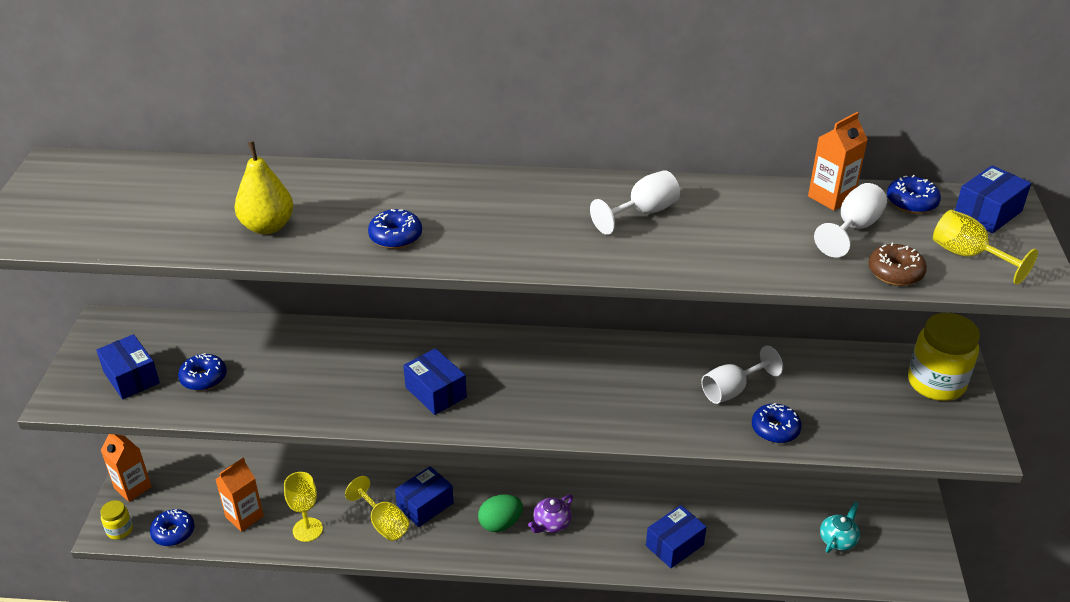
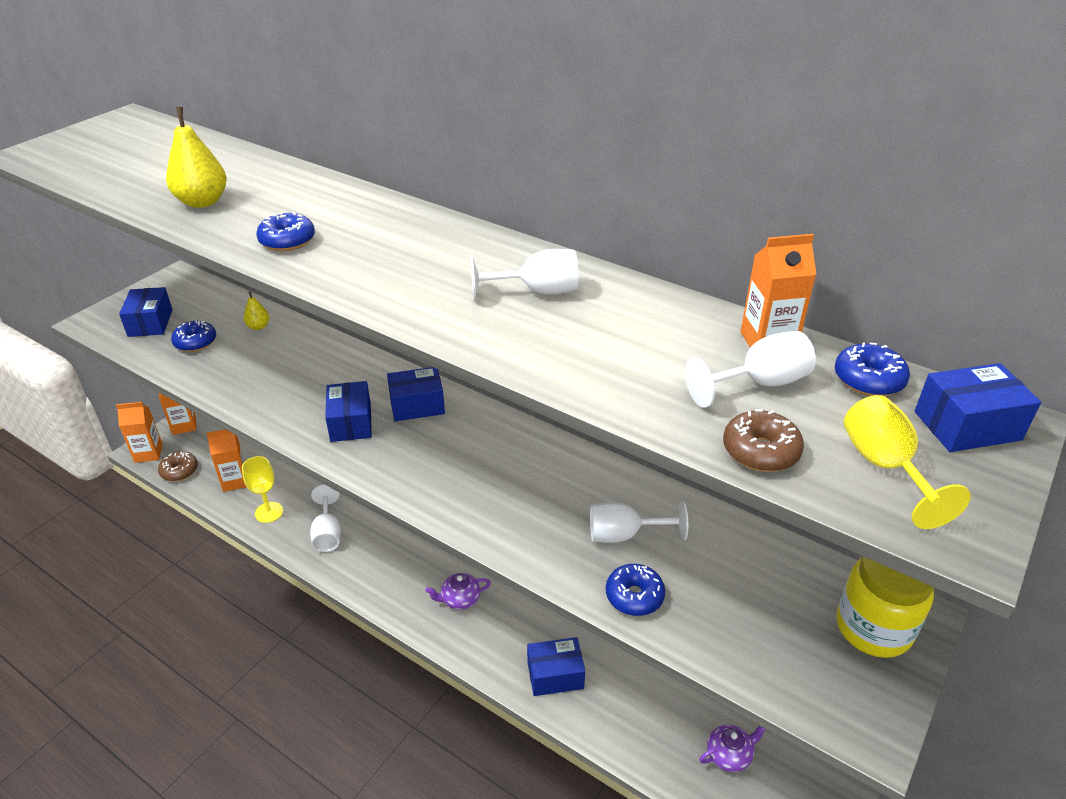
camera: 30 degrees right, 0 degrees up
(120, 530) = (148, 453): yellow jar -> orange carton
(173, 532) = (179, 471): blue donut -> brown donut
(253, 340) = (258, 326): none -> yellow pear
(383, 523) = (327, 534): yellow goblet -> white goblet
(425, 505) = (371, 533): blue box -> blue box (417, 405)
(500, 524) = (417, 578): green egg -> none
(838, 539) = (729, 755): turquoise teapot -> purple teapot

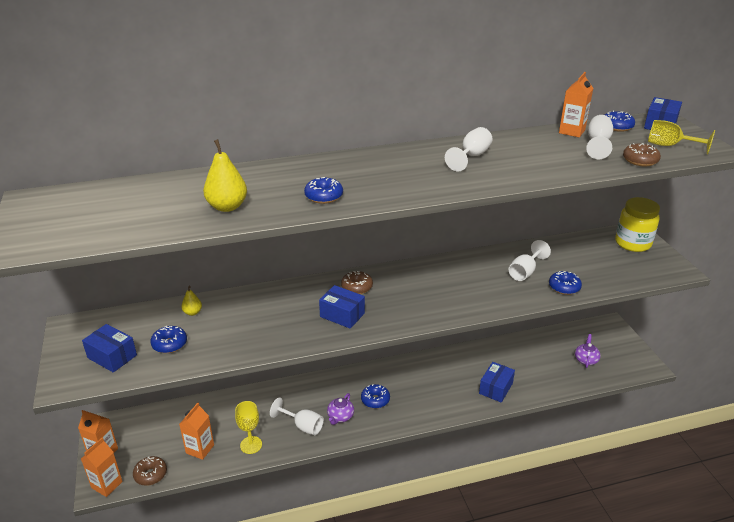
camera: 50 degrees left, 5 degrees down
(417, 405) = (357, 287): blue box -> brown donut
(421, 568) = (375, 400): none -> blue donut
(460, 599) = (413, 396): purple teapot -> purple teapot (340, 416)

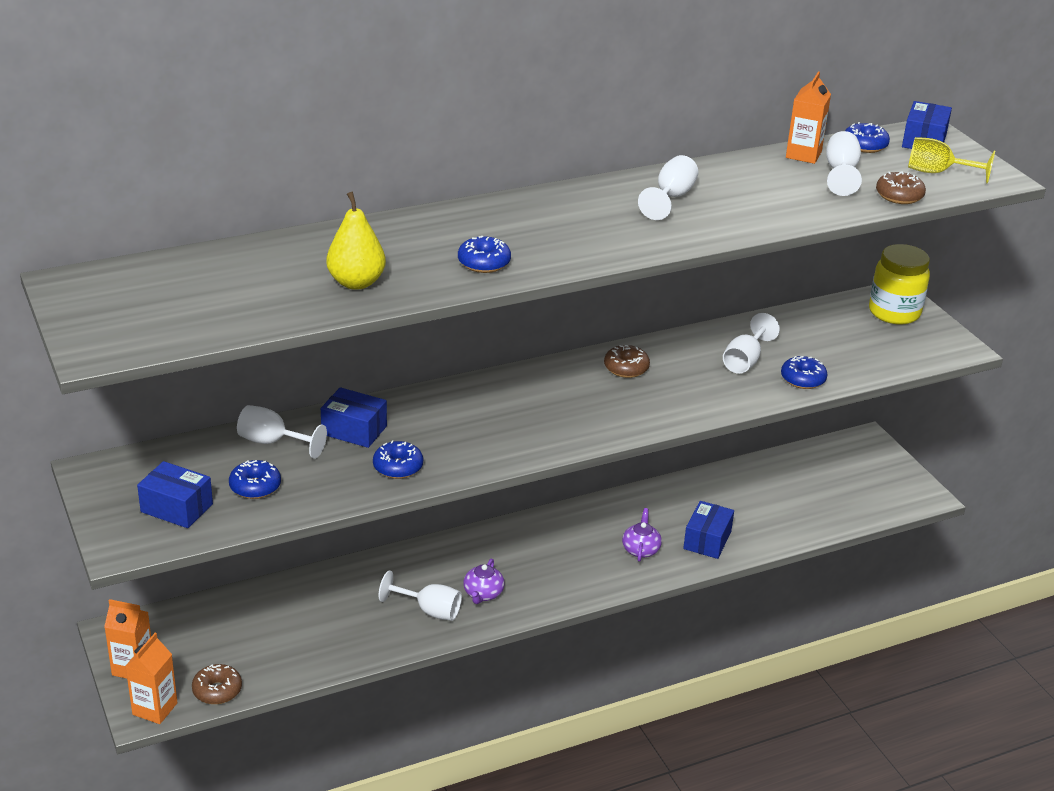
camera: 10 degrees left, 0 degrees up
(192, 312) = (272, 442): yellow pear -> white goblet
(200, 449) = (281, 652): orange carton -> none
(251, 445) = (358, 641): yellow goblet -> none
(342, 315) = (494, 433): blue box -> blue box (354, 430)
(357, 287) = (506, 394): brown donut -> brown donut (626, 368)
(375, 400) = (530, 568): blue donut -> blue donut (398, 467)
(586, 360) = (835, 492): purple teapot -> purple teapot (641, 549)

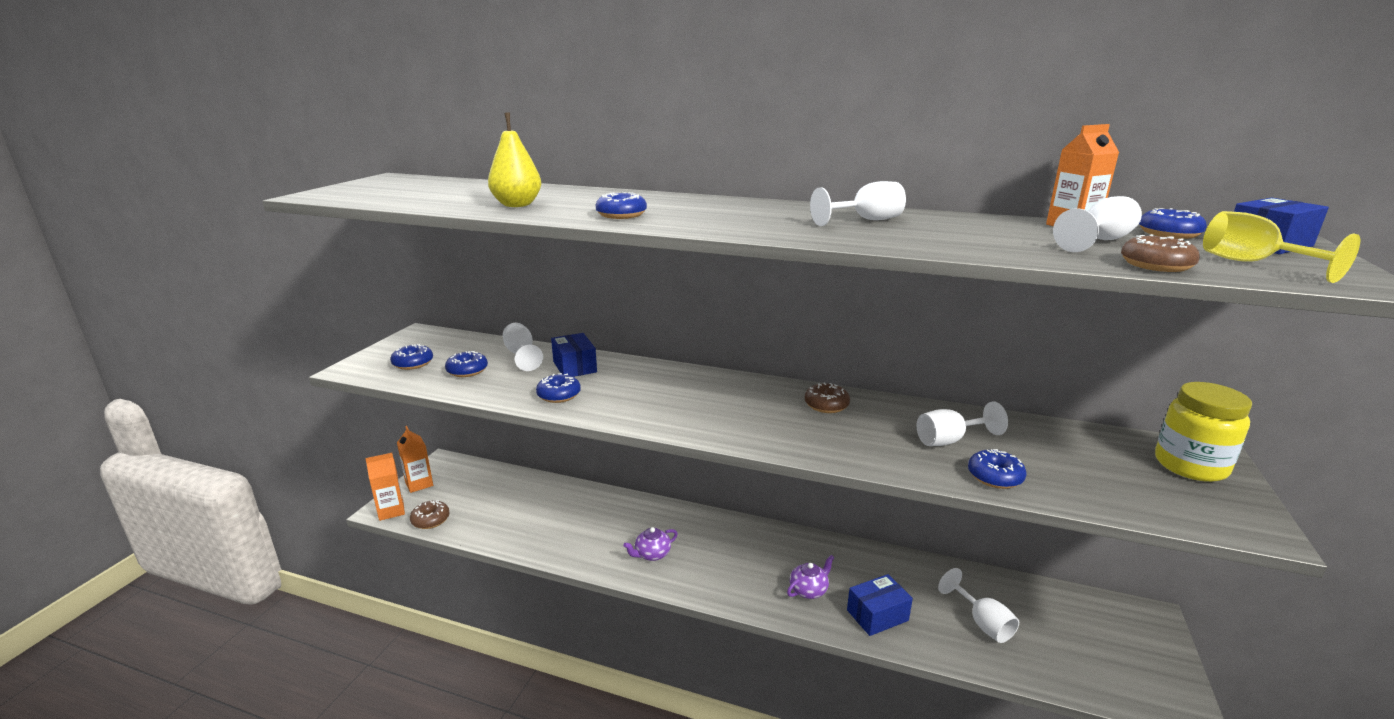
camera: 45 degrees right, 10 degrees down
(176, 508) = (413, 363): blue box -> blue donut
(429, 610) = (604, 545): white goblet -> white goblet (982, 623)

